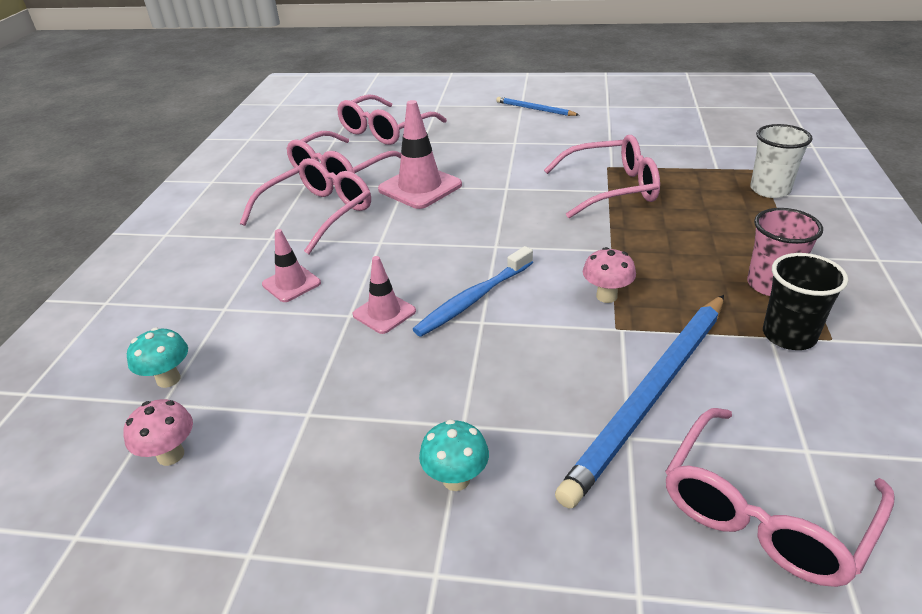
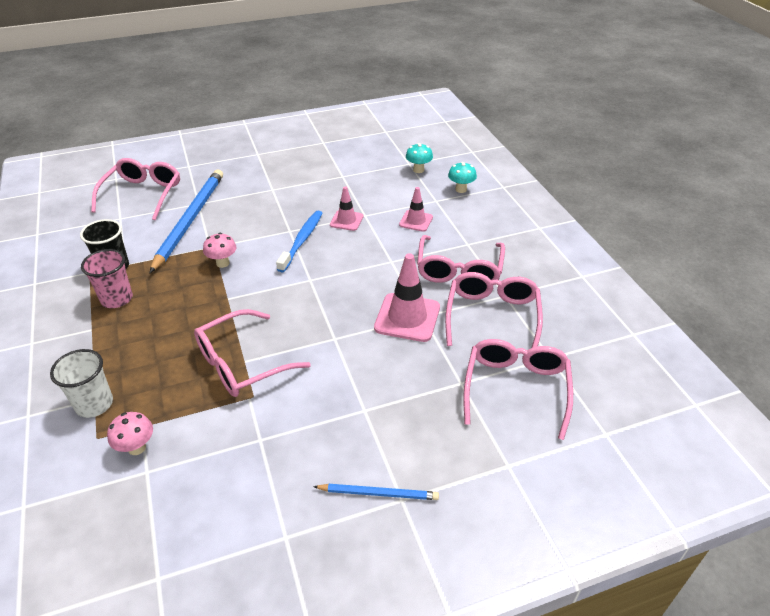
camera: 150 degrees right, 5 degrees up
(170, 455) = (382, 152): pink mushroom -> pink mushroom (137, 447)
(456, 479) = (264, 174): turquoise mushroom -> turquoise mushroom (461, 189)

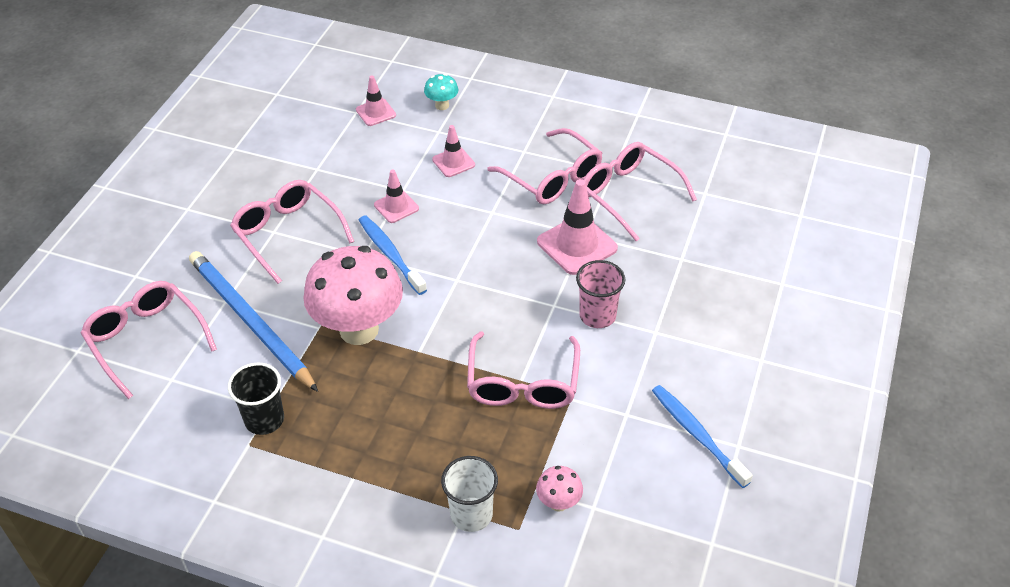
camera: 50 degrees left, 5 degrees up
(117, 299) = (324, 438): pink cup -> pink cup (597, 315)
(222, 263) = (359, 329): pink mushroom -> pink mushroom, size x2.34
(274, 499) = (697, 434): none -> blue toothbrush
(378, 493) = (745, 369): blue pencil -> none
(418, 170) = (376, 112): turquoise mushroom -> pink traffic cone
(516, 389) = (717, 232): pink glasses -> pink glasses (287, 234)

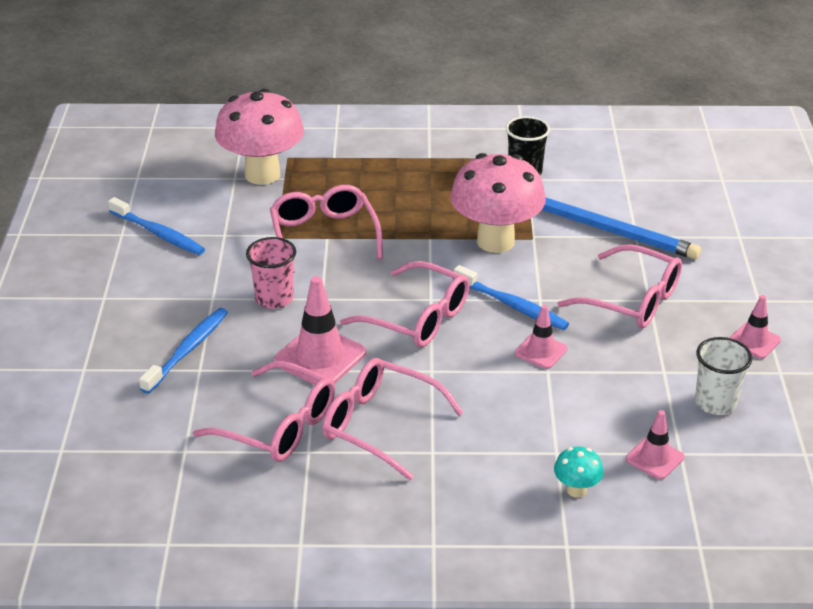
camera: 160 degrees right, 10 degrees down
(146, 340) = (673, 197): pink glasses -> pink glasses (418, 318)
(453, 162) = (510, 416): pink traffic cone -> pink traffic cone (754, 341)
(471, 514) = (326, 157): white cup -> white cup (715, 403)
(558, 503) = (262, 174): pink mushroom -> pink mushroom, size x2.34
(688, 279) = (187, 350): none -> blue toothbrush

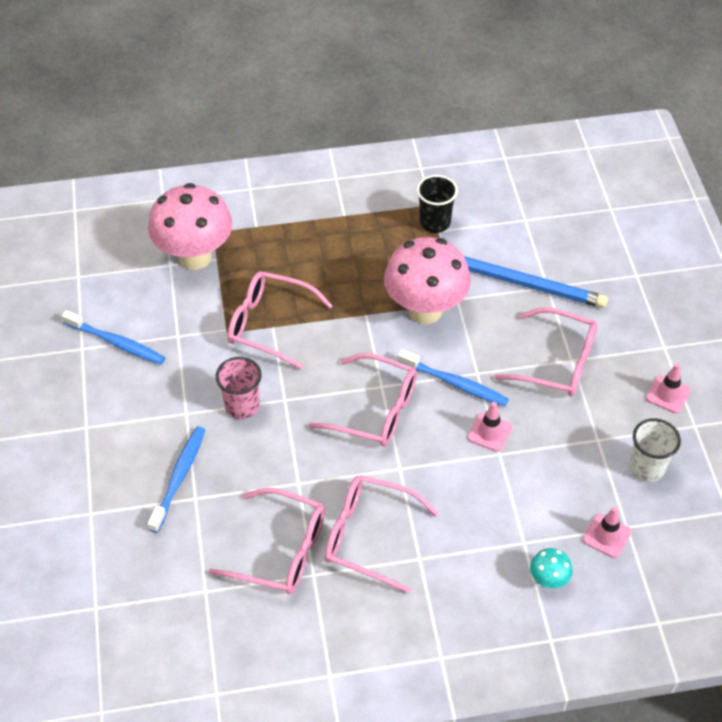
camera: 10 degrees left, 15 degrees up
(320, 357) = (299, 468): pink traffic cone -> none
(324, 235) = (269, 324): pink glasses -> pink glasses turned 45 degrees counterclockwise

